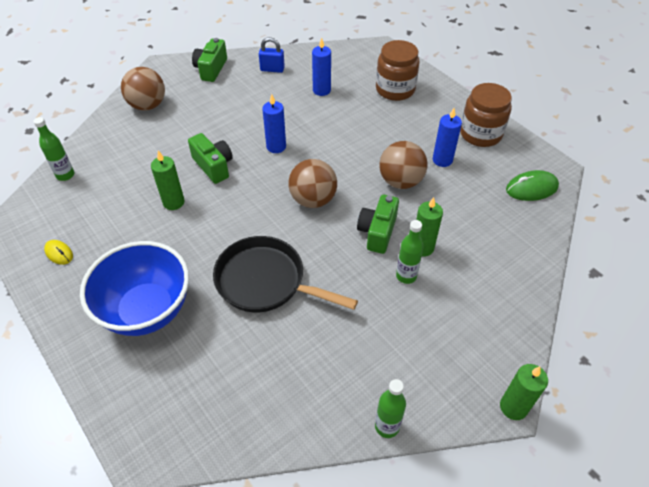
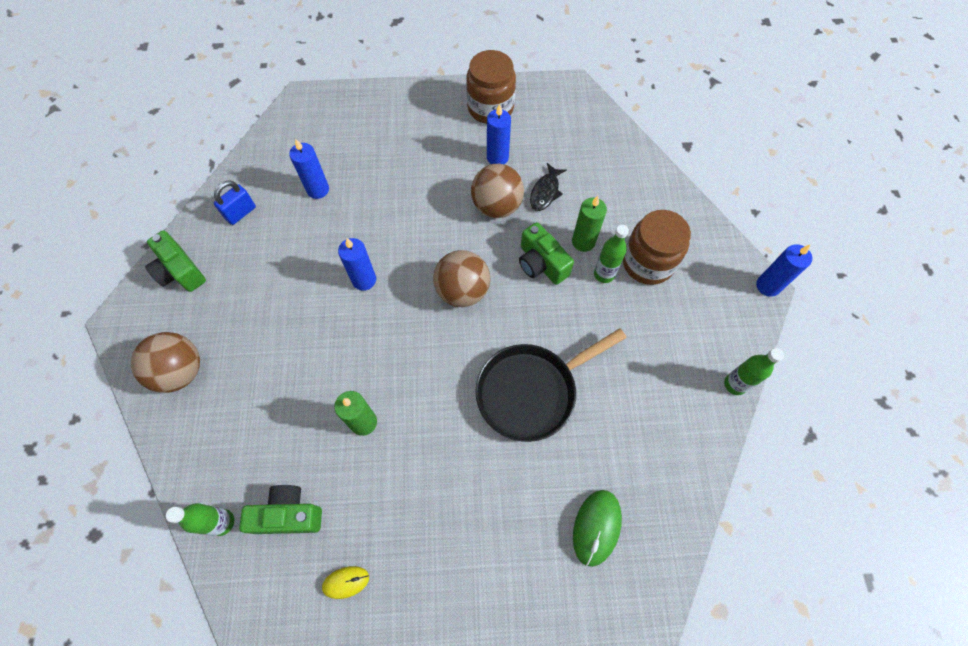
camera: 55 degrees left, 15 degrees up
(147, 310) = (491, 521): blue bowl -> none
(213, 166) = (342, 354): green camera -> green camera (288, 514)
(395, 89) = (375, 129): brown jar -> brown jar (647, 263)
(442, 202) = (545, 192): none -> black fish
(513, 407) = (768, 286): green candle -> blue candle
(531, 188) = (579, 120): green mouse -> green mouse (596, 527)

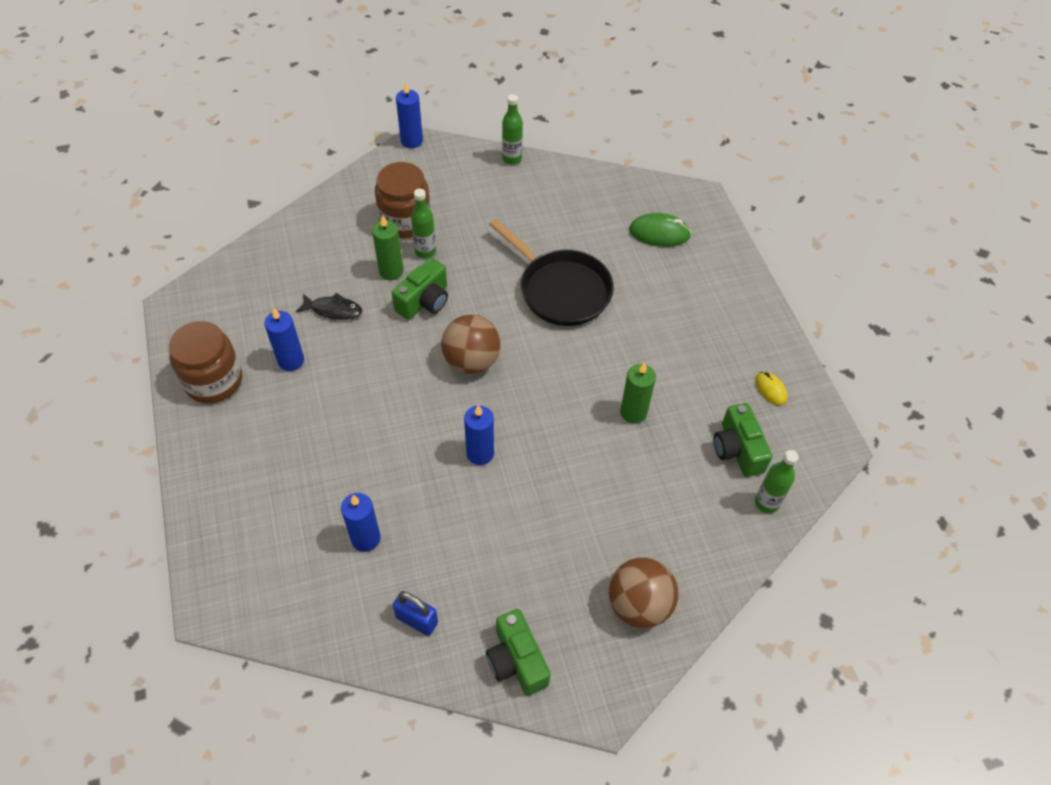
camera: 105 degrees left, 10 degrees down
(180, 271) = (516, 660): green camera -> green camera turned 120 degrees clockwise
(497, 206) = (359, 350): brown ball -> none

